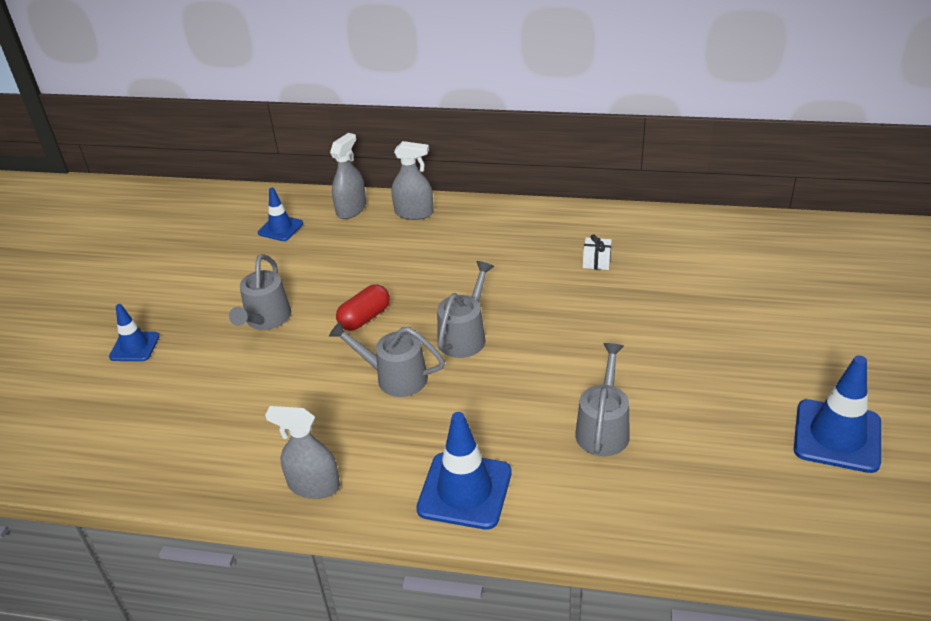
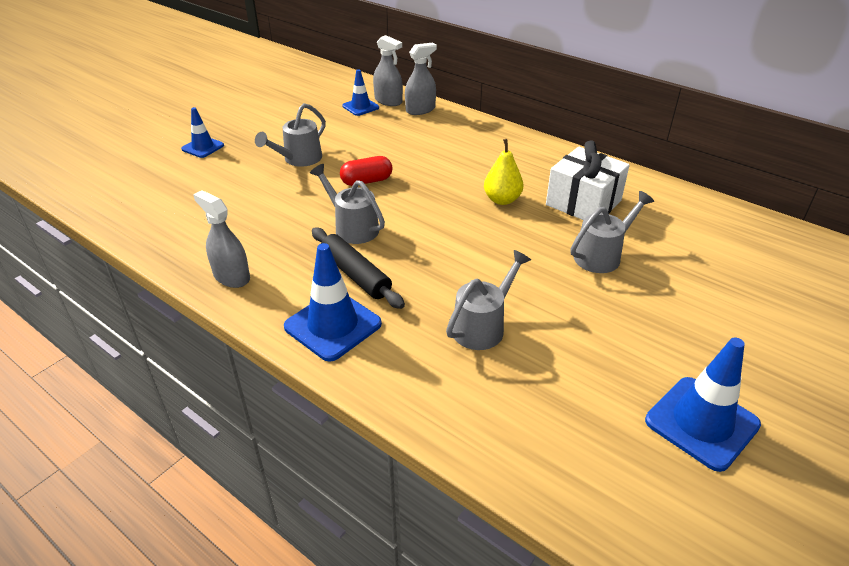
camera: 25 degrees right, 0 degrees up
(414, 213) = (464, 125): grey spray bottle -> grey spray bottle (388, 101)
(442, 428) = (356, 274): none -> black rolling pin
(465, 335) = (430, 218): grey watering can -> grey watering can (602, 255)
(519, 287) = (502, 200): none -> yellow pear
(596, 261) = (583, 203): white gift -> white gift, size x2.31

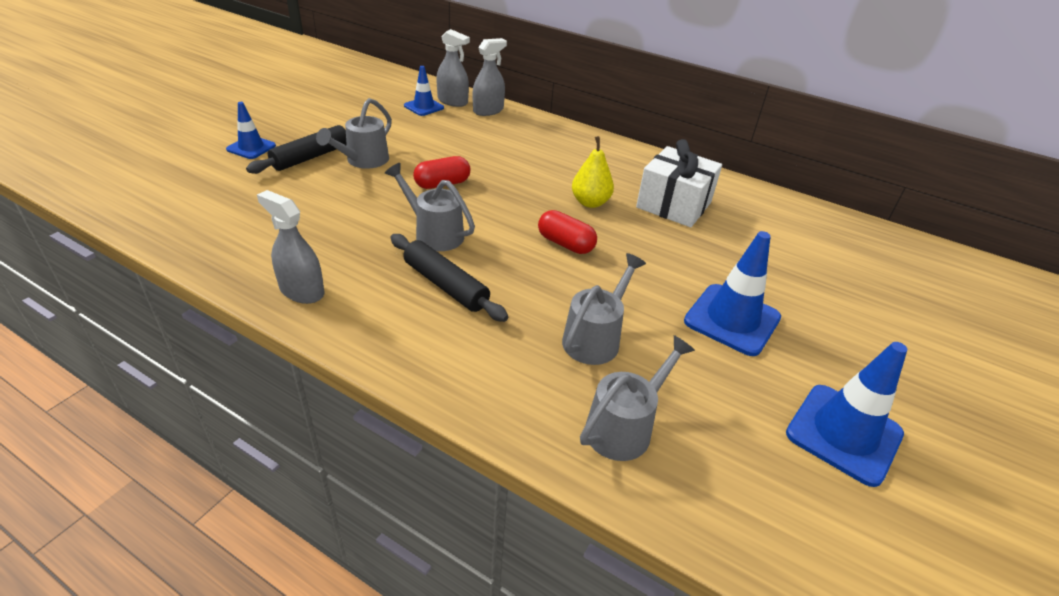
camera: 10 degrees left, 0 degrees up
(253, 156) = (311, 157): none -> black rolling pin
(333, 325) = (428, 343): blue traffic cone -> blue traffic cone (732, 319)
(471, 239) = (565, 244): none -> red capsule
(602, 255) = (704, 258): grey watering can -> grey watering can (625, 426)

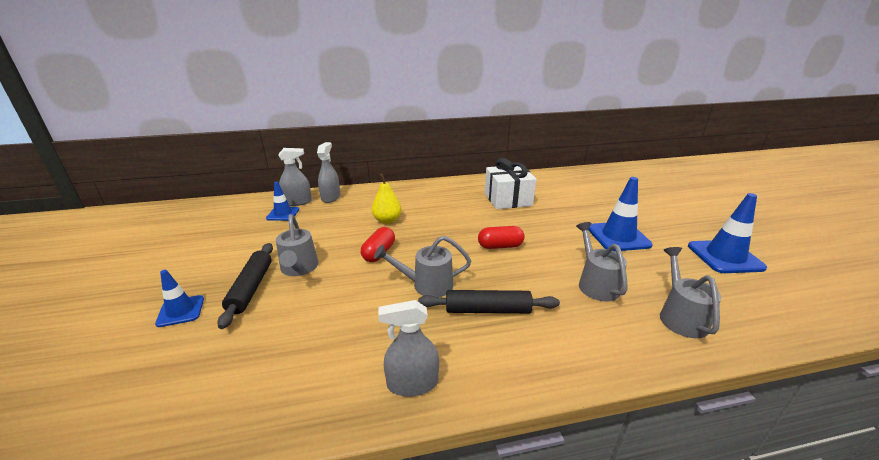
camera: 40 degrees left, 10 degrees down
(590, 202) = (472, 218): yellow pear -> yellow pear (387, 220)

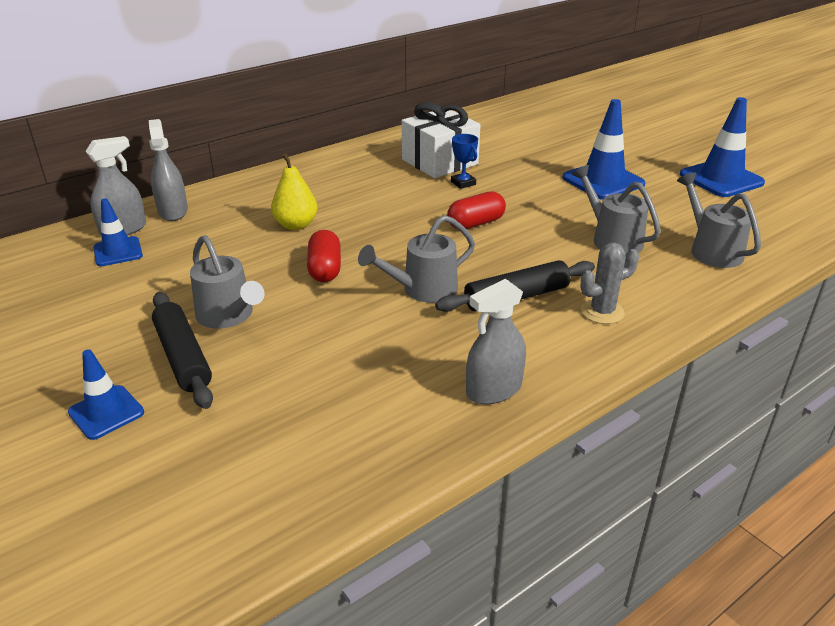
camera: 25 degrees left, 5 degrees up
(512, 216) = (463, 183): none -> blue trophy
(546, 343) = (602, 312): none -> grey cactus

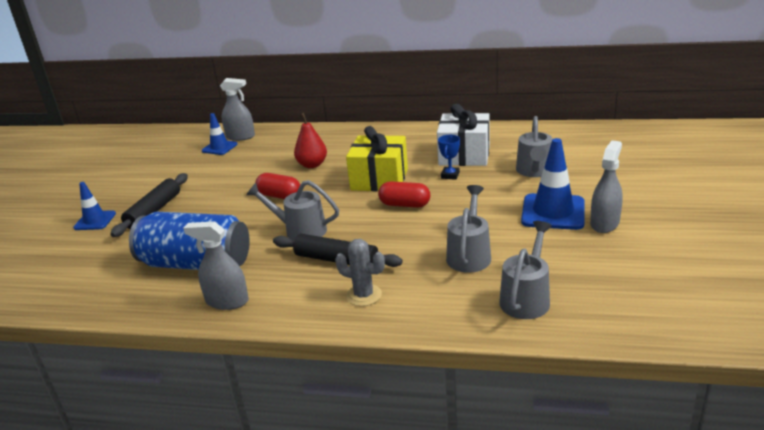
camera: 50 degrees right, 5 degrees down
(173, 211) = (275, 135): grey spray bottle -> grey spray bottle (604, 223)
(229, 316) = (201, 200): grey watering can -> grey watering can (534, 171)
(296, 225) = (312, 165): yellow pear -> red pear
(325, 269) = (279, 196): red capsule -> red capsule turned 75 degrees clockwise
(377, 378) = (196, 264): none -> blue can
(403, 211) = (379, 179): none -> yellow gift
(721, 179) = (664, 251): blue traffic cone -> none

